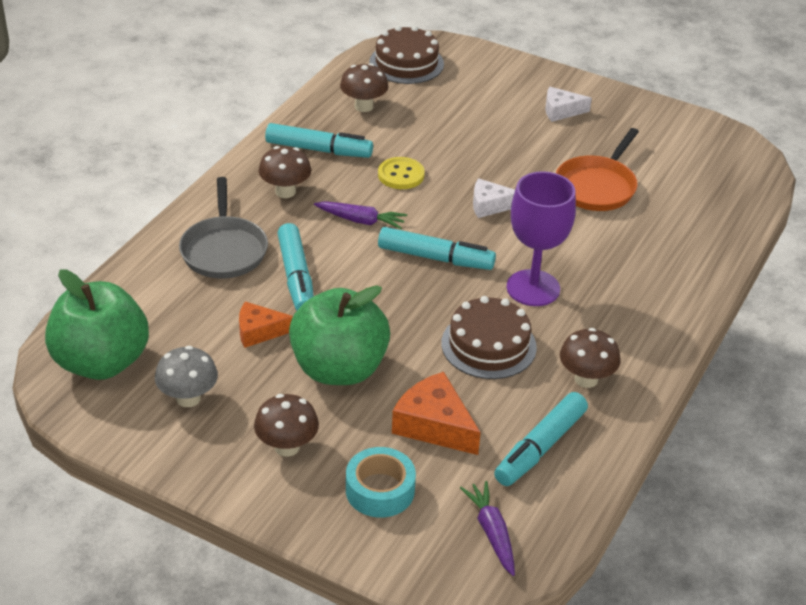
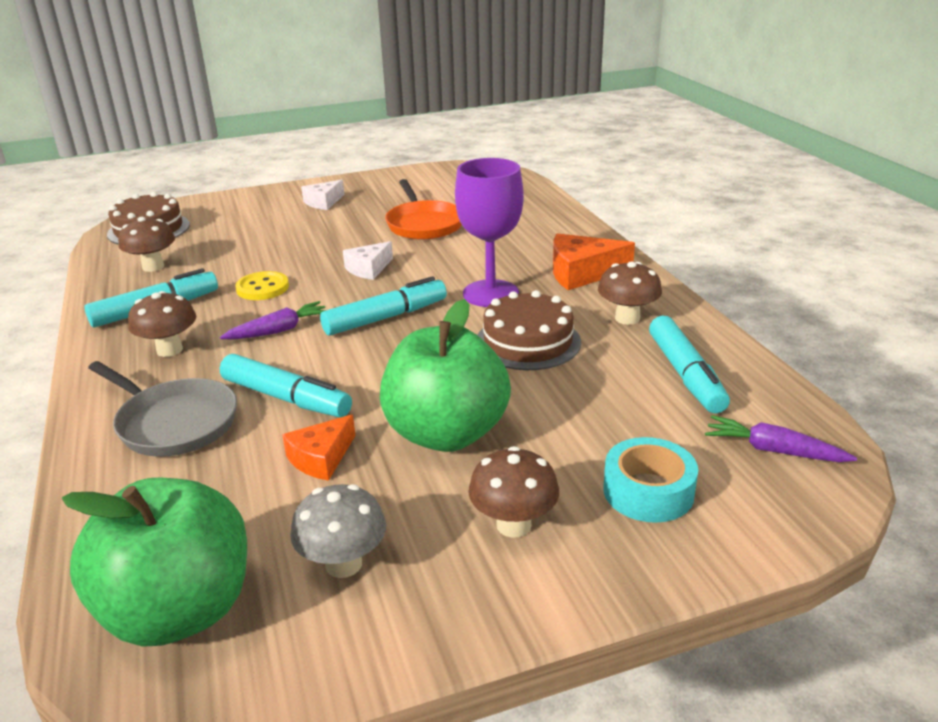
camera: 45 degrees left, 10 degrees down
(434, 425) = (593, 415): orange cheese -> orange cheese (582, 273)

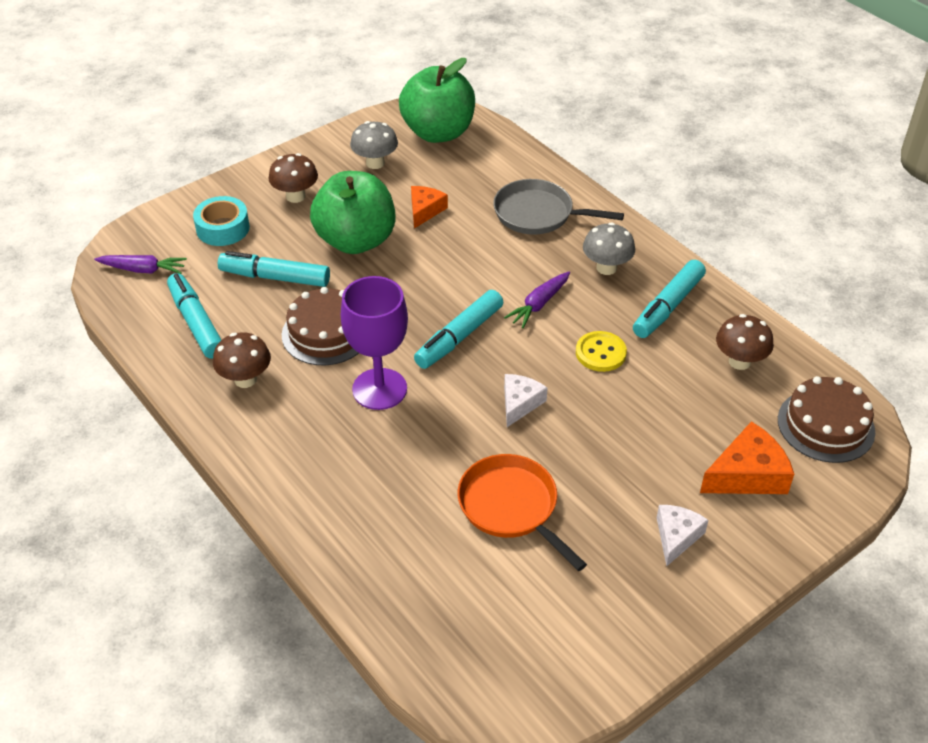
camera: 160 degrees right, 15 degrees up
(169, 350) = (606, 268): brown mushroom -> grey mushroom
(286, 398) = (480, 245): turquoise marker -> turquoise marker (275, 277)
(582, 273) = (297, 441): orange cheese -> orange cheese (747, 474)

